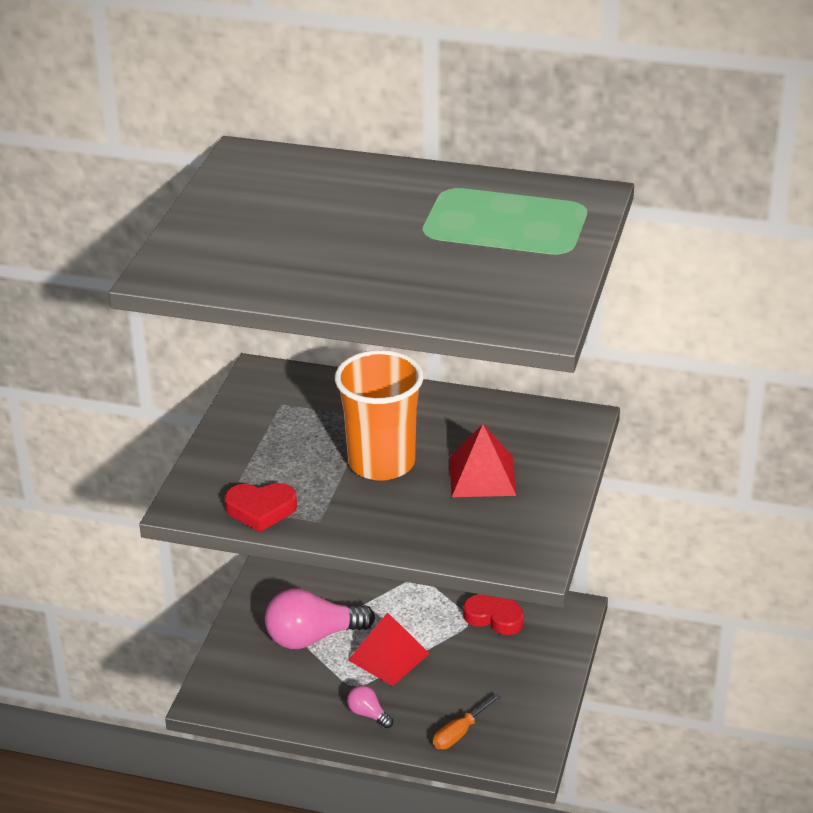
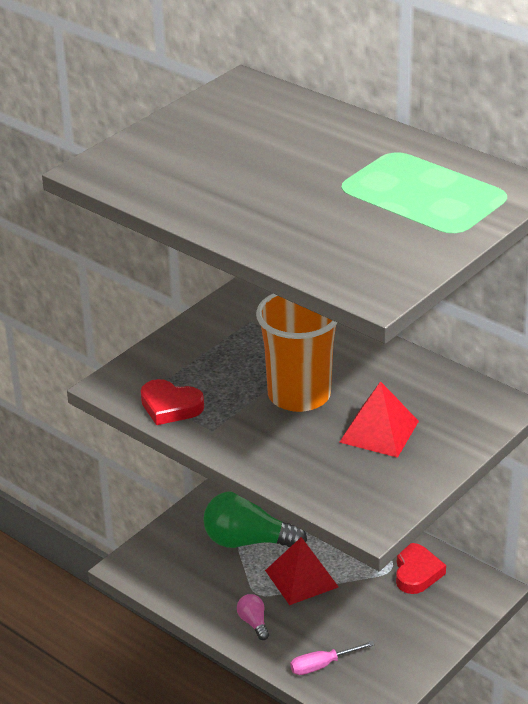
camera: 25 degrees right, 0 degrees up
(312, 637) = (247, 541): pink light bulb -> green light bulb
(460, 733) = (322, 665): orange screwdriver -> pink screwdriver
(495, 616) = (416, 572): red heart -> red heart turned 45 degrees clockwise

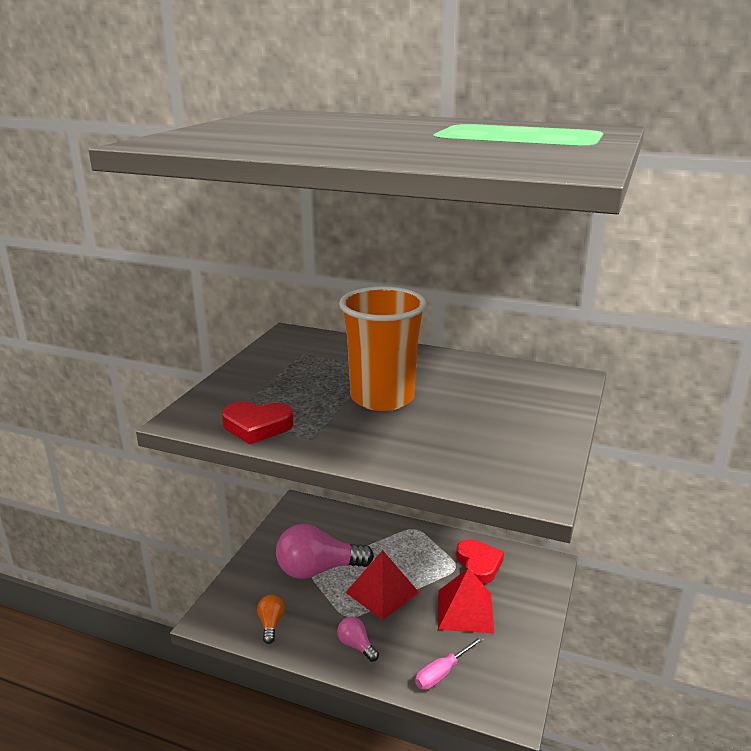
camera: 20 degrees left, 10 degrees down
(181, 584) = (271, 624): none -> orange light bulb
(247, 541) = (318, 570): green light bulb -> pink light bulb
(379, 431) = (478, 413): red pyramid -> red pyramid (465, 611)

